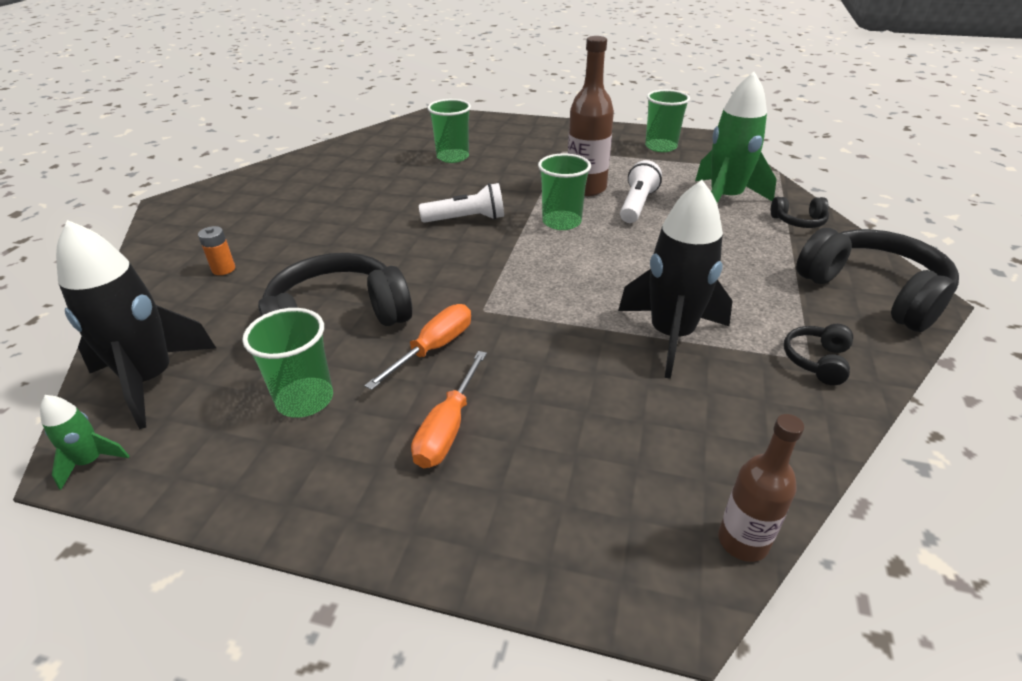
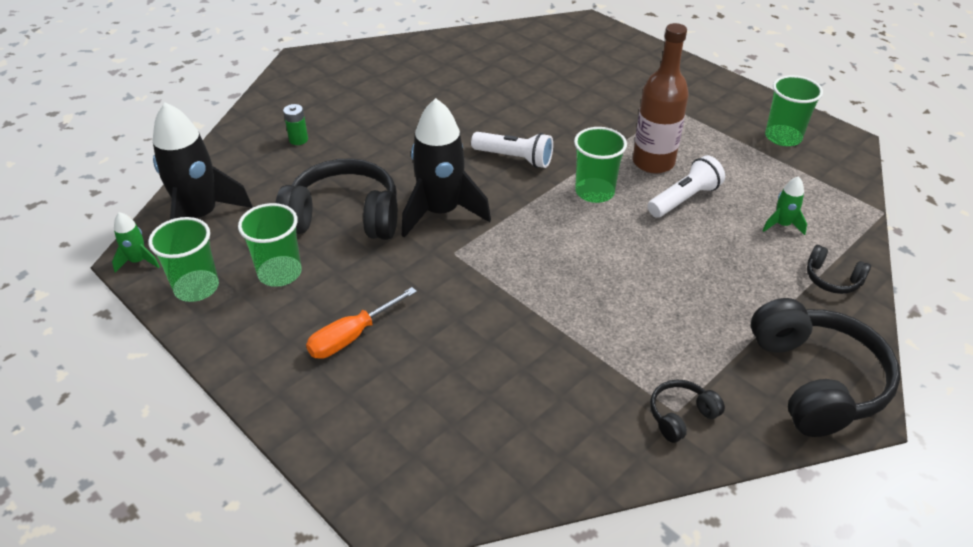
camera: 30 degrees right, 5 degrees up
(223, 269) = (298, 139): orange battery -> green battery
(434, 348) = (391, 270): orange screwdriver -> none
(453, 157) = (560, 82): green cup -> green cup (196, 287)
(670, 335) = (580, 339): black rocket -> black rocket (441, 212)
(725, 199) = (782, 225): green rocket -> green rocket, size x0.46
(743, 541) = (472, 508): brown bottle -> none

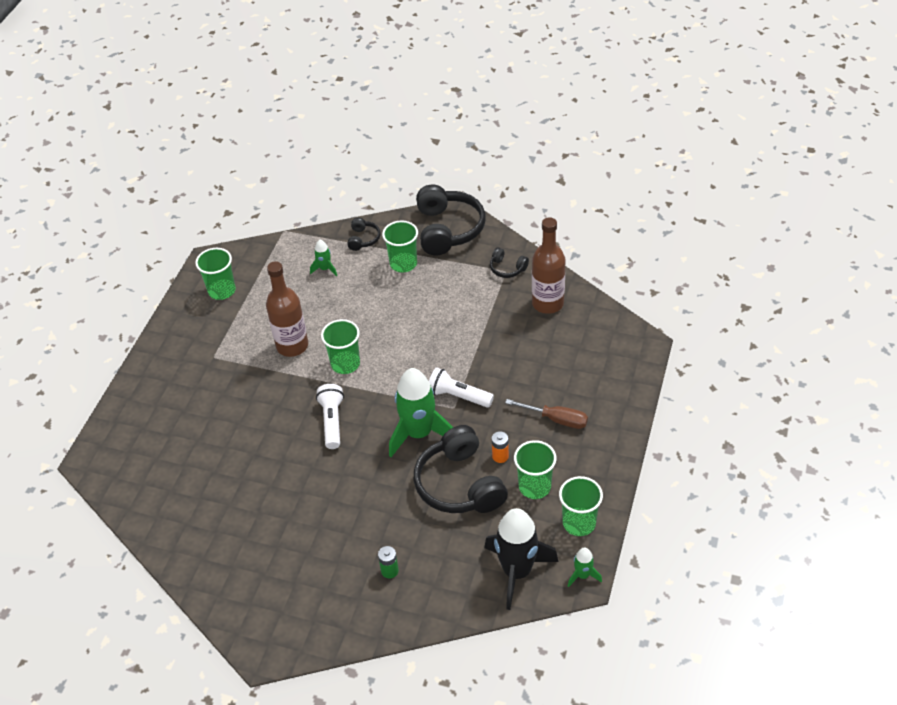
camera: 115 degrees left, 5 degrees up
(348, 262) = (500, 456): none -> orange battery
(351, 337) = (556, 419): orange screwdriver -> brown screwdriver
(441, 212) = (419, 433): black rocket -> green rocket
(570, 431) = (547, 303): none -> brown bottle
(684, 199) = (325, 318): white flashlight -> white flashlight (458, 396)
(755, 301) = (403, 263): none -> green cup
(816, 381) = (448, 229): black headphones -> black headphones turned 120 degrees clockwise

